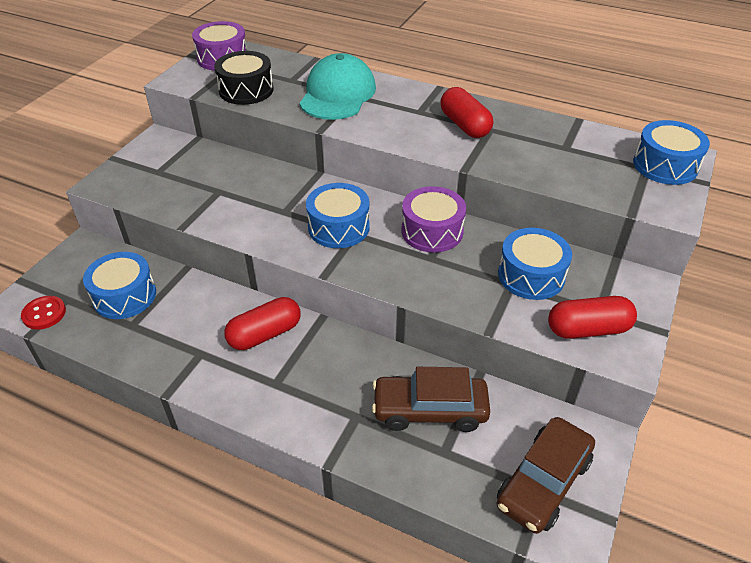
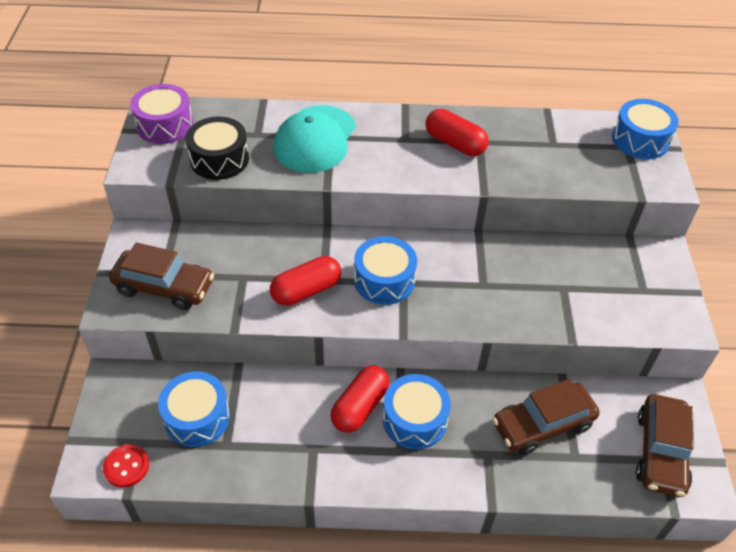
camera: 25 degrees left, 5 degrees up
(151, 181) = (164, 287): none -> brown car
(337, 94) = (315, 139): turquoise cap -> turquoise cap turned 150 degrees counterclockwise
(432, 231) = (468, 257): purple drum -> none
(531, 275) = (574, 275): blue drum -> blue drum (415, 419)
(588, 329) = (644, 310): red capsule -> red capsule (306, 290)

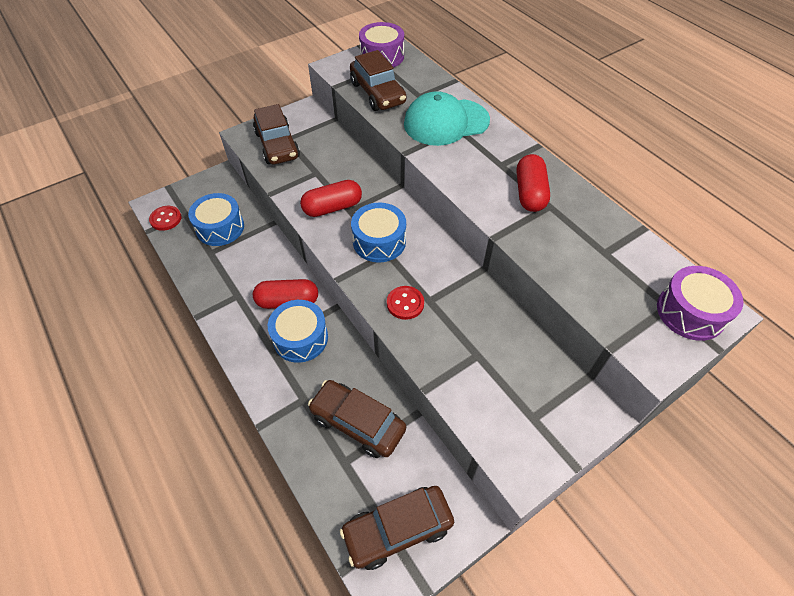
camera: 55 degrees right, 5 degrees up
(219, 159) = (377, 93): black drum -> brown car
(306, 290) = (332, 207): red capsule -> red capsule turned 45 degrees counterclockwise
(473, 303) = (405, 303): none -> red button
(640, 140) = (690, 312): blue drum -> purple drum

